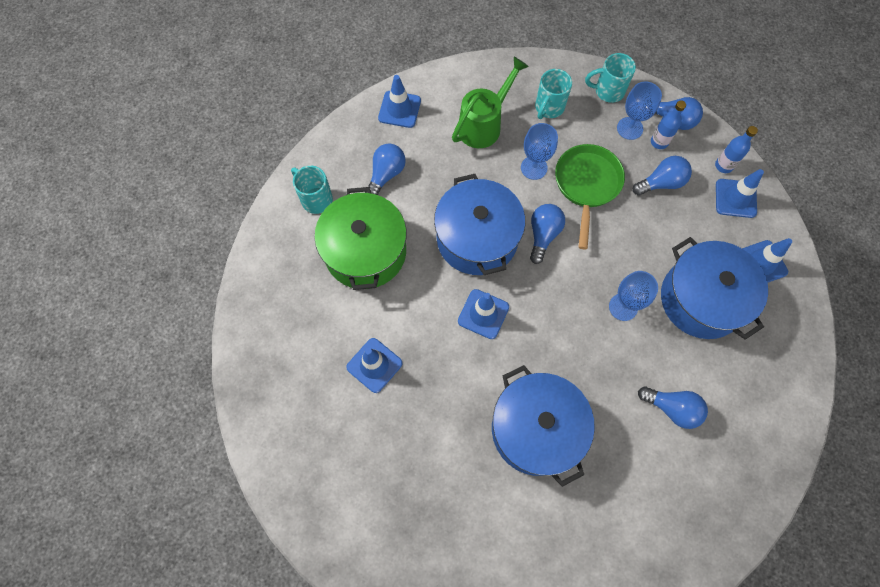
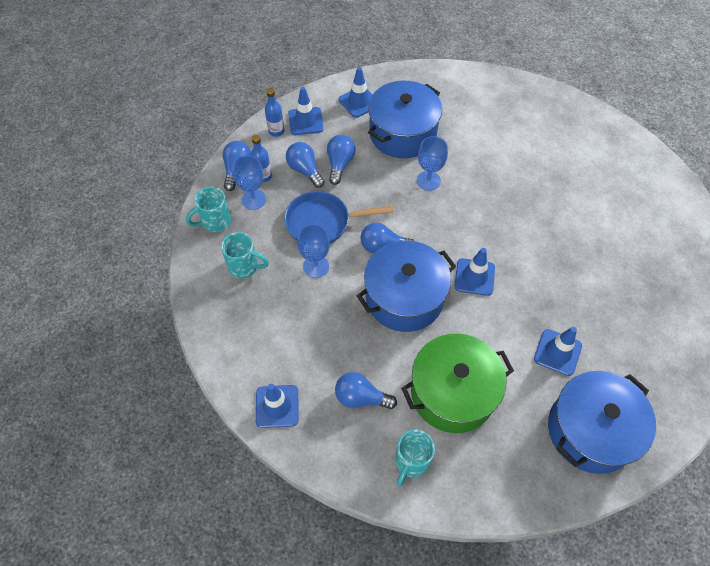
camera: 105 degrees left, 10 degrees down
(484, 124) = (277, 319): green watering can -> none
(536, 429) = (552, 221): blue pot -> blue pot (590, 430)
(586, 185) = (323, 222): green pan -> blue pan
(608, 91) = (215, 222): turquoise mug -> turquoise mug turned 75 degrees clockwise
(672, 408) = (496, 141): blue light bulb -> blue light bulb (340, 164)

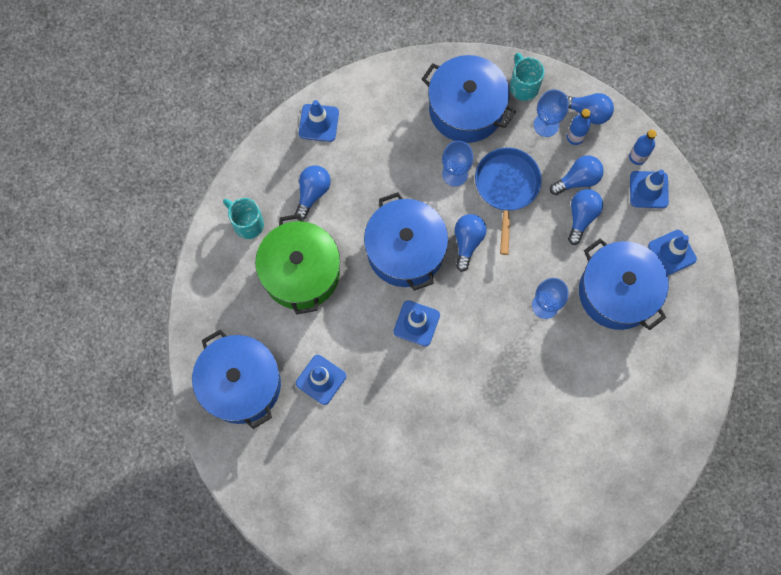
camera: 100 degrees right, 15 degrees up
(244, 266) = (466, 109): turquoise mug -> blue pot
(340, 164) = (581, 216): blue light bulb -> blue light bulb turned 90 degrees counterclockwise

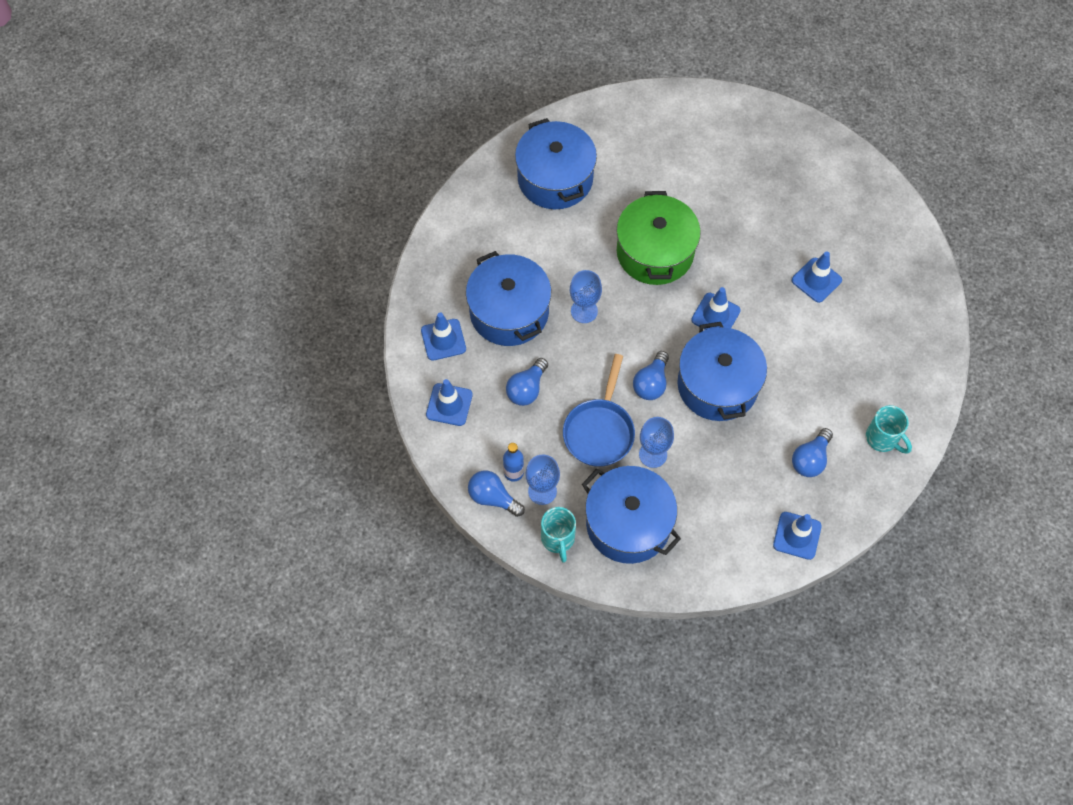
camera: 170 degrees left, 10 degrees down
(241, 384) = (895, 288): blue pot -> blue pot (555, 178)
(301, 272) = (829, 381): green pot -> green pot (655, 252)
(578, 179) = (521, 427): blue light bulb -> none
(637, 157) = (451, 440): blue bottle -> none

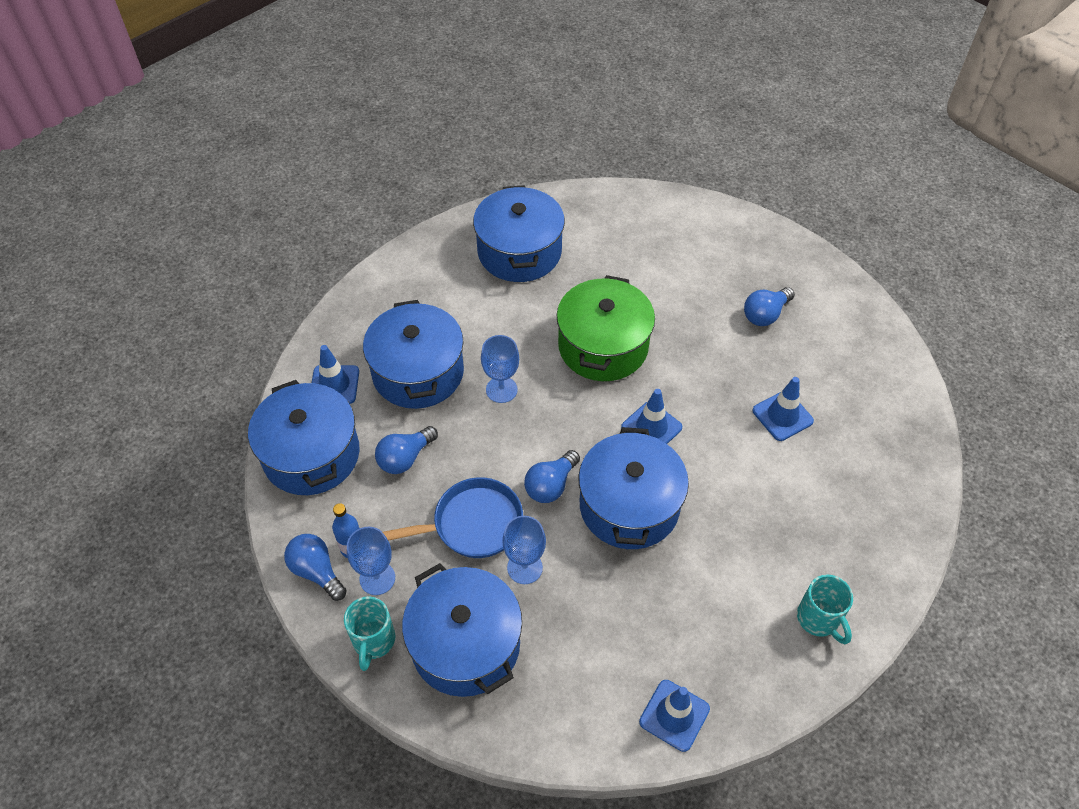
camera: 15 degrees right, 10 degrees down
(449, 404) = (311, 454): blue traffic cone -> blue pot
(599, 430) = (471, 524): blue pan -> blue pan turned 135 degrees counterclockwise
(810, 459) = (718, 622): blue light bulb -> blue light bulb (765, 314)

